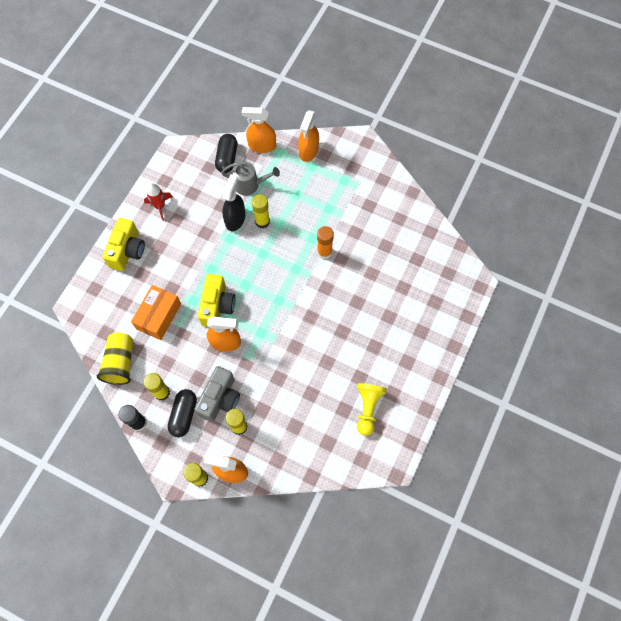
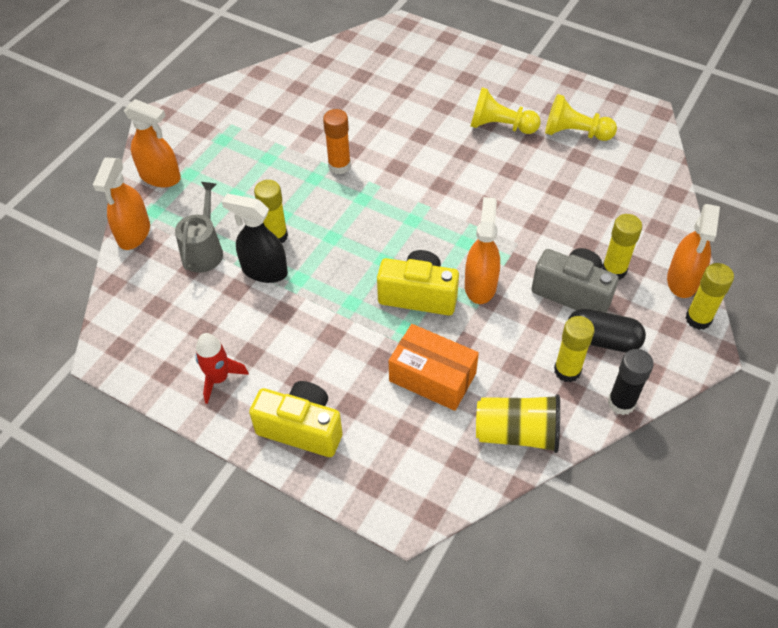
camera: 85 degrees left, 15 degrees down
(227, 158) = (145, 280): black capsule -> none
(371, 355) = (500, 126): none -> yellow pawn

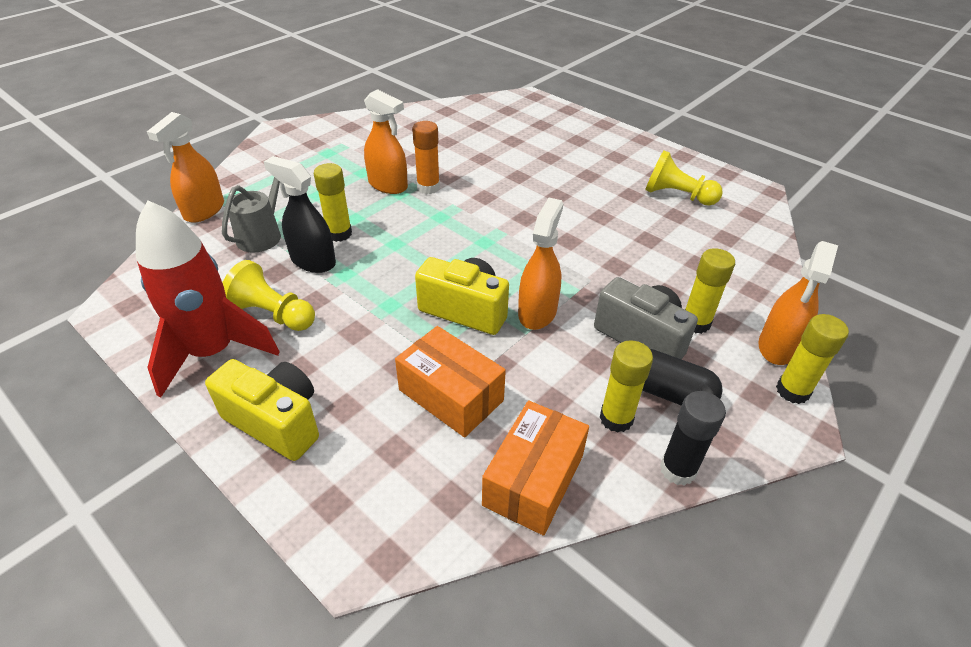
camera: 10 degrees right, 10 degrees down
(160, 177) = (255, 171): orange spray bottle -> orange spray bottle (388, 185)
(219, 379) = (213, 352): red rocket -> red rocket, size x1.92
(500, 126) = (600, 180): yellow pawn -> yellow pawn (272, 314)
(517, 433) = (533, 480): yellow cup -> orange box

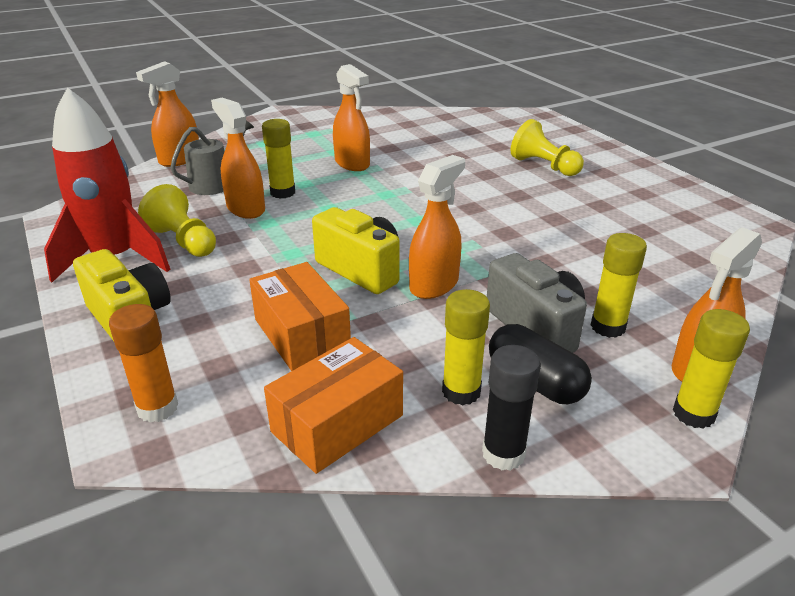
camera: 20 degrees right, 10 degrees down
(313, 261) = (245, 209): black spray bottle -> orange spray bottle
(428, 187) = (389, 170): orange glue stick -> orange glue stick (157, 408)
(677, 195) = (654, 213): yellow pawn -> yellow pawn (544, 166)

